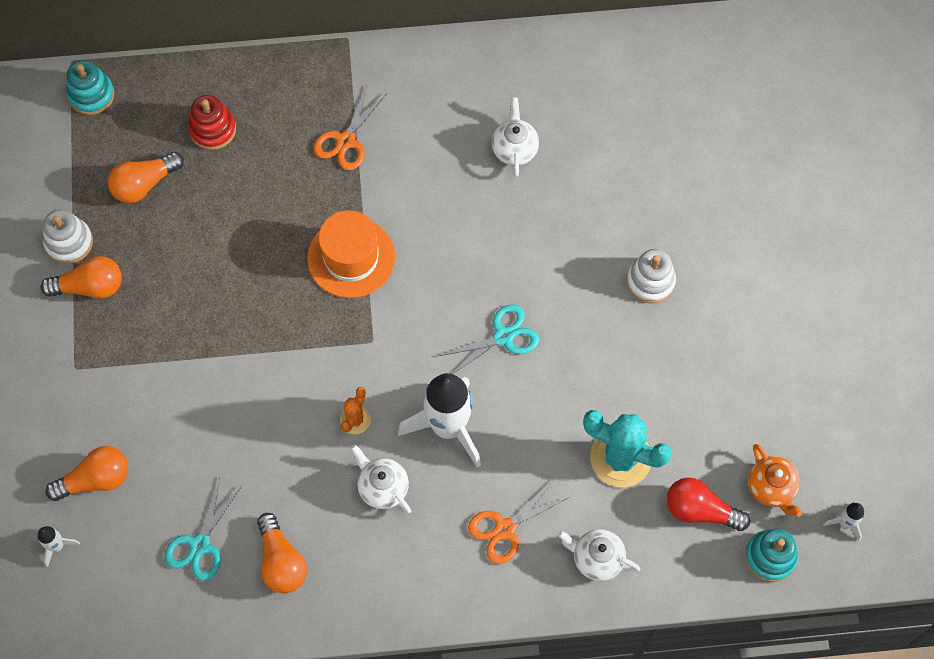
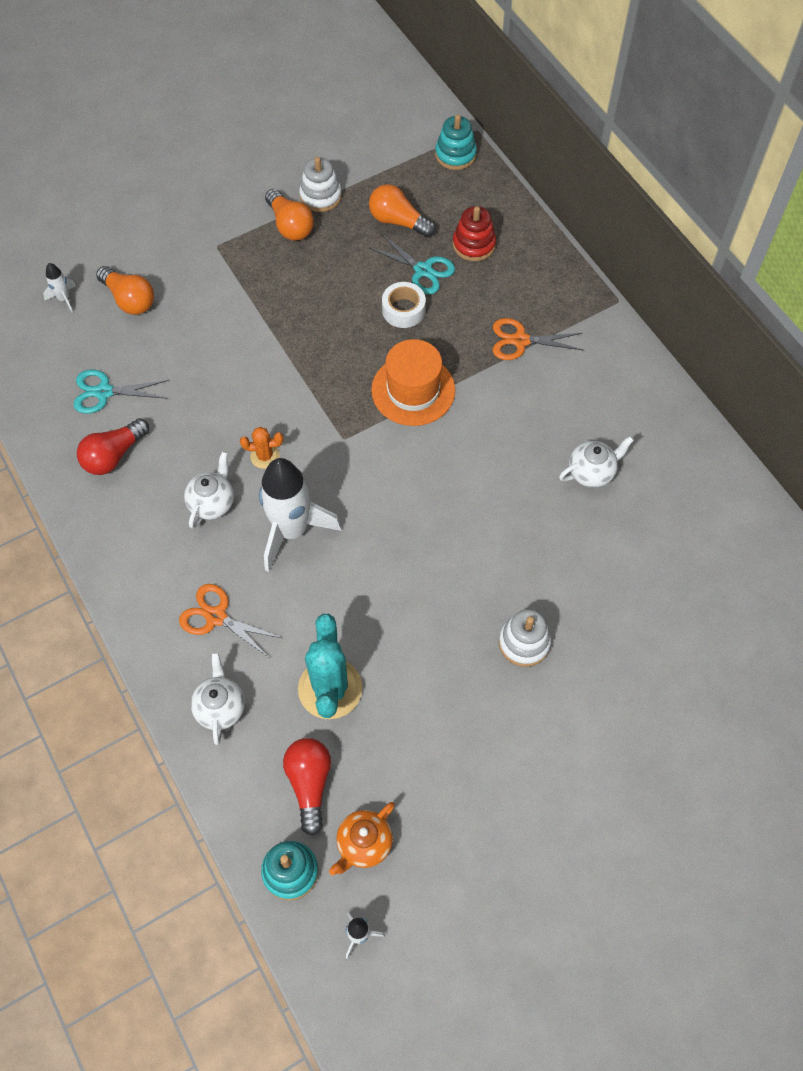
camera: 65 degrees right, 5 degrees down
(255, 226) = (403, 310): none -> white tape
(281, 561) = (113, 455): orange light bulb -> red light bulb
(504, 336) = (401, 539): turquoise scissors -> turquoise scissors (423, 270)

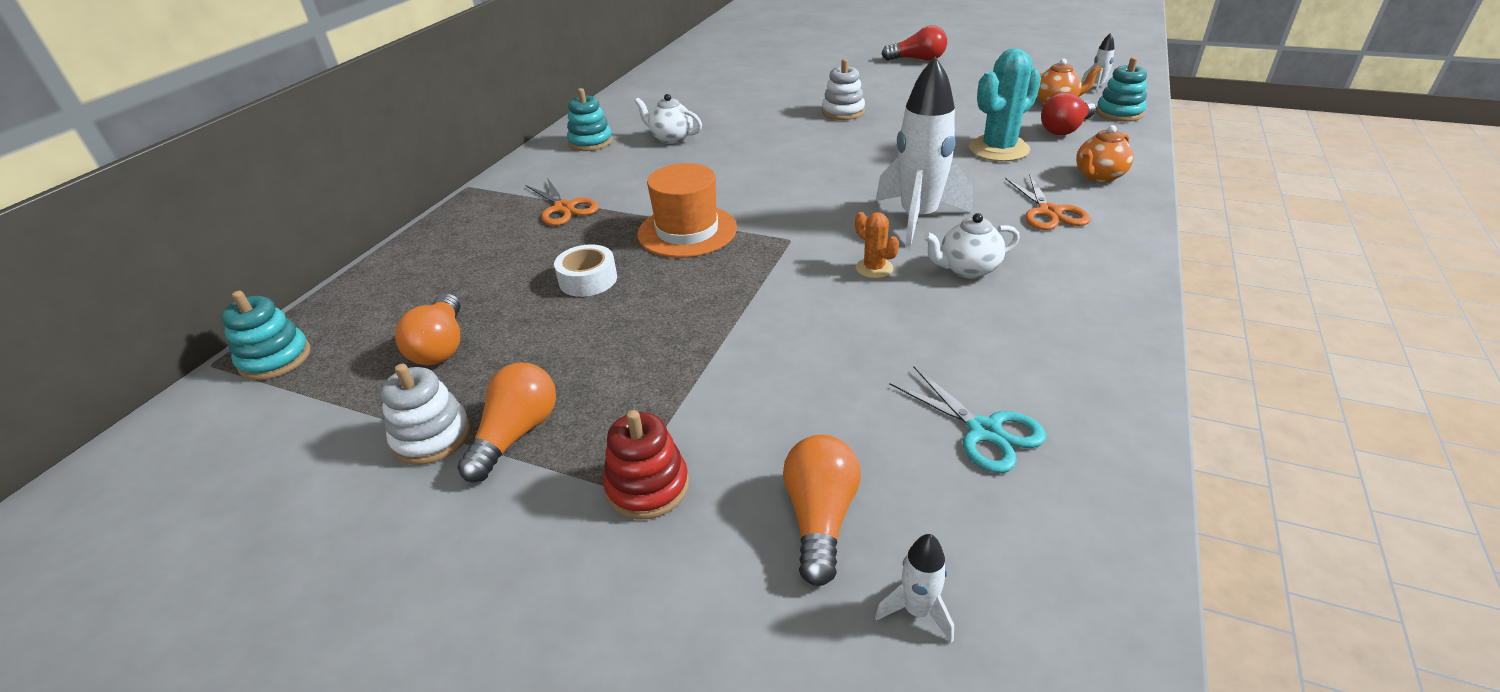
camera: 125 degrees left, 25 degrees down
(113, 455) = (1037, 363): red light bulb -> red light bulb (917, 59)
(220, 708) = (1098, 176): white teapot -> orange teapot
(423, 270) = (515, 293): turquoise scissors -> none
(474, 244) = (445, 280): red stacking toy -> red stacking toy (647, 487)
(638, 413) = (590, 142): none -> turquoise stacking toy

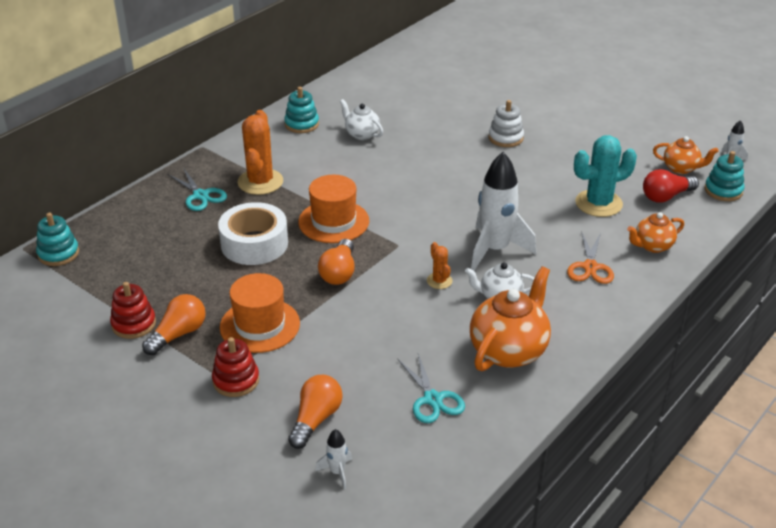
camera: 15 degrees right, 0 degrees up
(432, 437) = (133, 324): white stacking toy -> red stacking toy
(441, 346) = (152, 269): orange light bulb -> orange light bulb (339, 272)
(485, 239) = (200, 196): none -> turquoise scissors
(564, 208) = (260, 182): orange scissors -> orange cactus
(588, 279) = (254, 244): white tape -> white tape, size x1.72
(647, 387) = (260, 325): none -> orange hat
(917, 59) = (605, 93): red light bulb -> none
(1036, 333) = (509, 351): none -> orange teapot

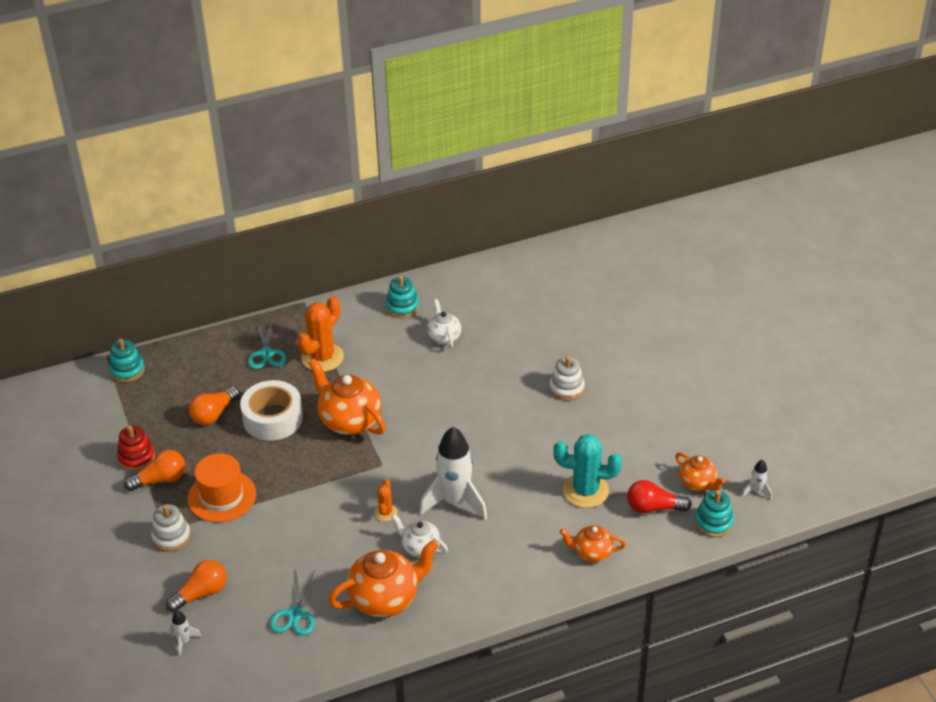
camera: 30 degrees right, 5 degrees up
(236, 380) = (171, 537): red stacking toy -> white stacking toy
(333, 221) = (349, 421): orange hat -> orange teapot
(339, 272) = (315, 472): orange light bulb -> orange light bulb (214, 414)
(590, 267) = (518, 551): orange scissors -> none

